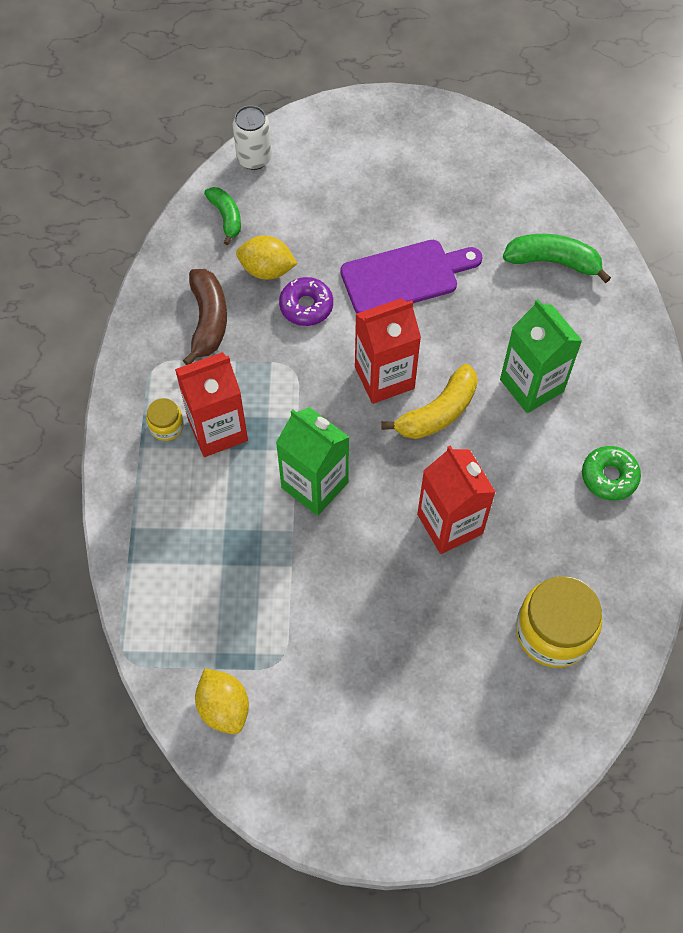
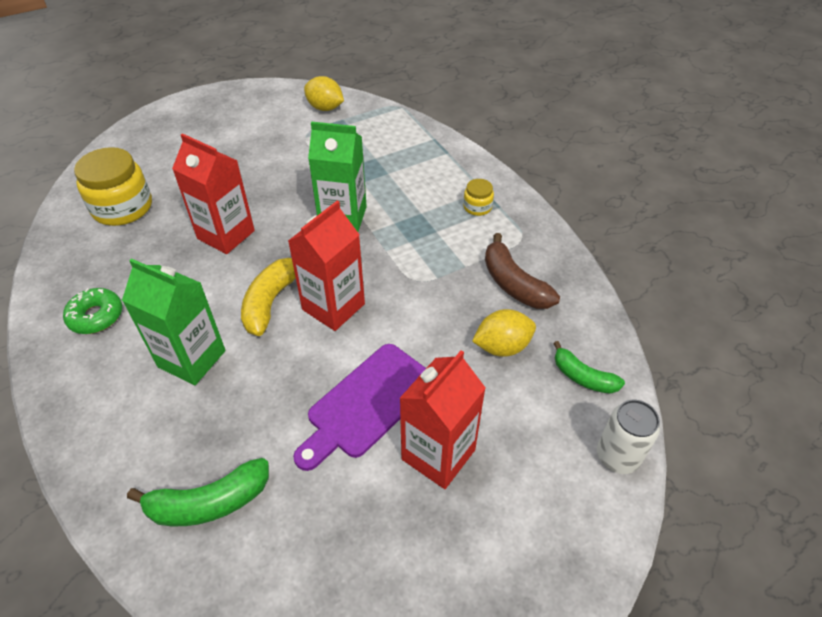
camera: 150 degrees right, 15 degrees down
(217, 430) = (439, 219): red carton -> red carton (438, 454)
(306, 306) = (442, 332): purple donut -> none

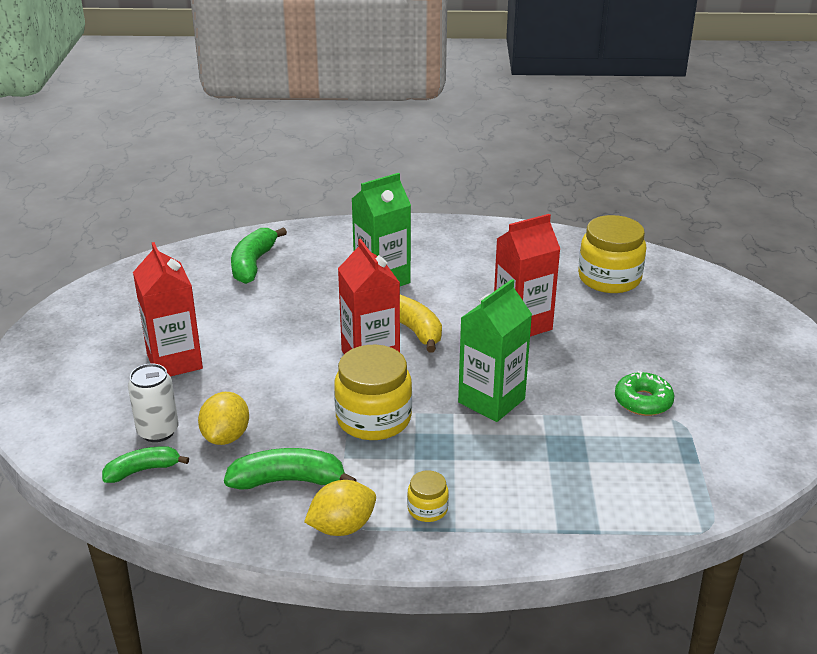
camera: 120 degrees right, 15 degrees down
(96, 316) = (469, 248): green donut -> green donut (643, 401)
(325, 108) = (736, 455): yellow lemon -> yellow lemon (342, 527)
(367, 403) = (254, 344): purple cutting board -> none
(410, 269) = (373, 418): none -> yellow jar
(513, 283) = (288, 480): brown banana -> green banana
(617, 456) = (61, 449): white can -> white can (158, 431)

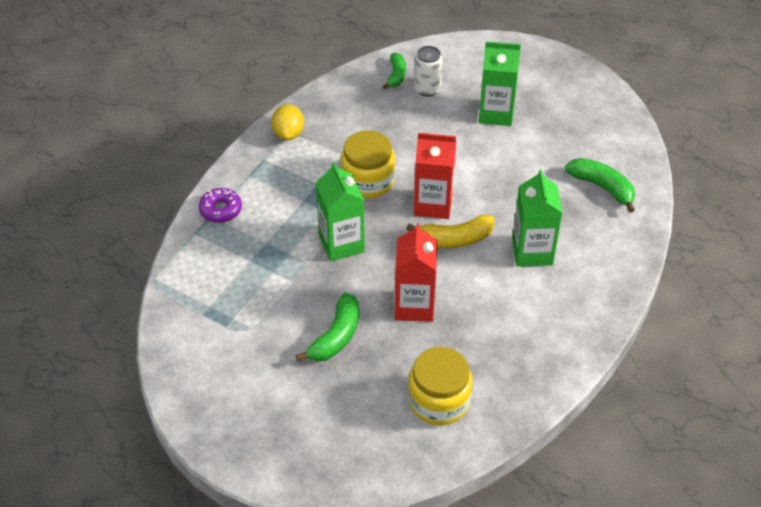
camera: 120 degrees right, 15 degrees up
(174, 361) = (495, 113): red carton -> green carton
(226, 436) = (401, 114): yellow lemon -> none
(288, 480) = (342, 126): green banana -> green banana (336, 336)
(427, 509) = (273, 171): yellow jar -> none
(539, 526) = (221, 210): none -> purple donut
(643, 401) = (278, 323): green donut -> none

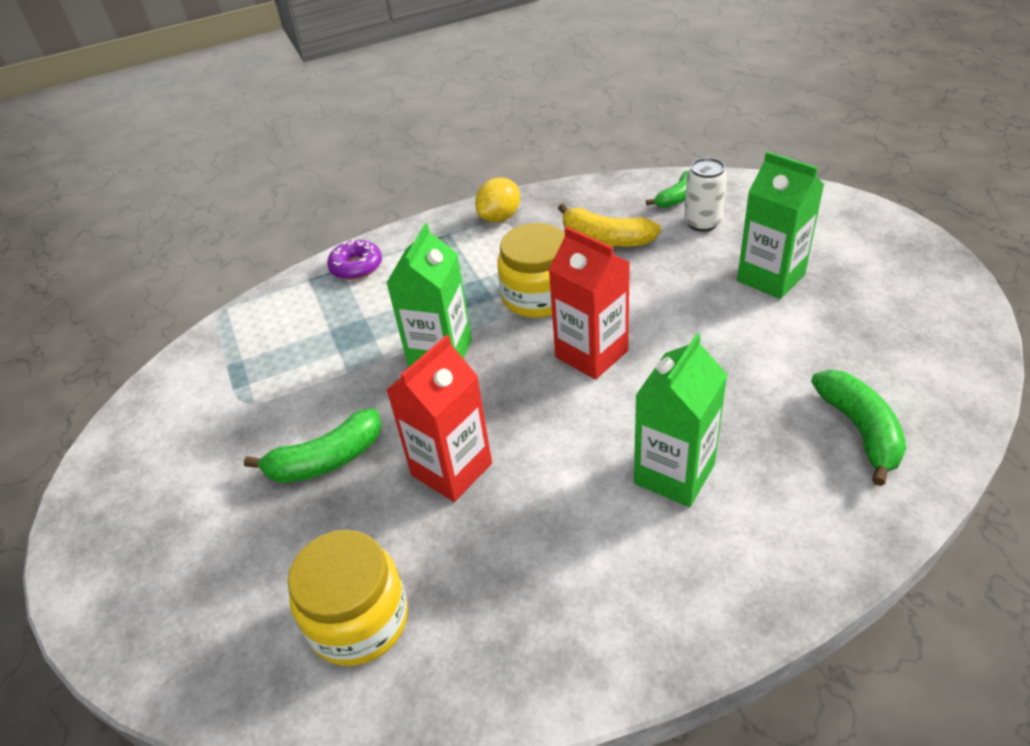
camera: 40 degrees right, 5 degrees down
(454, 239) = (580, 408): yellow banana -> yellow banana (606, 239)

